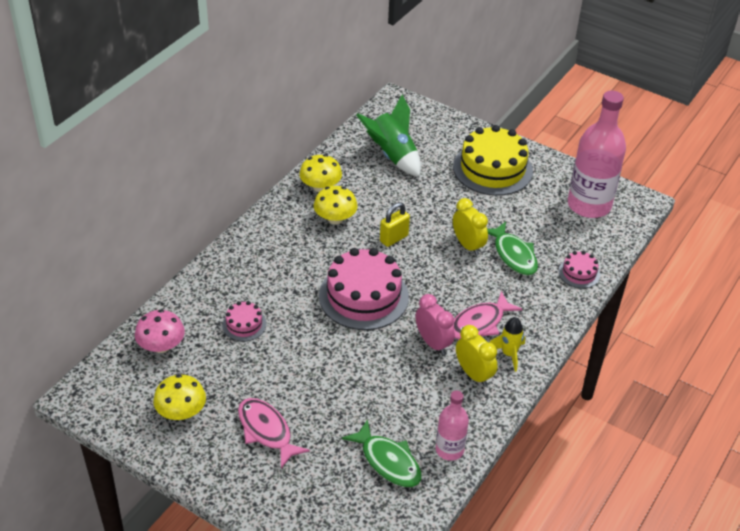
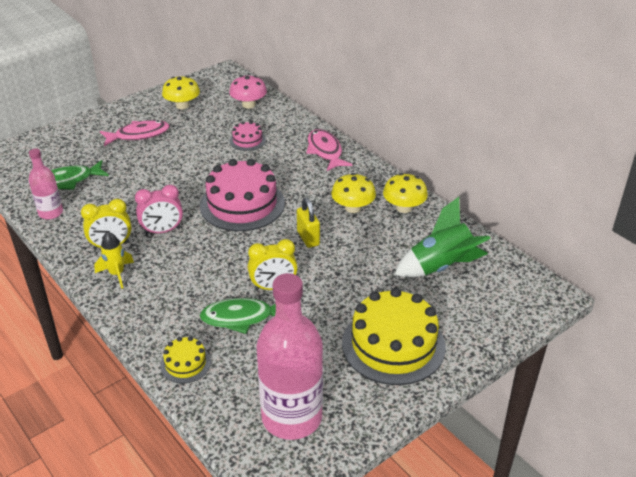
camera: 110 degrees right, 5 degrees down
(479, 323) = (165, 265): pink fish -> pink fish (325, 151)
(579, 273) = (185, 363): pink cake -> yellow cake

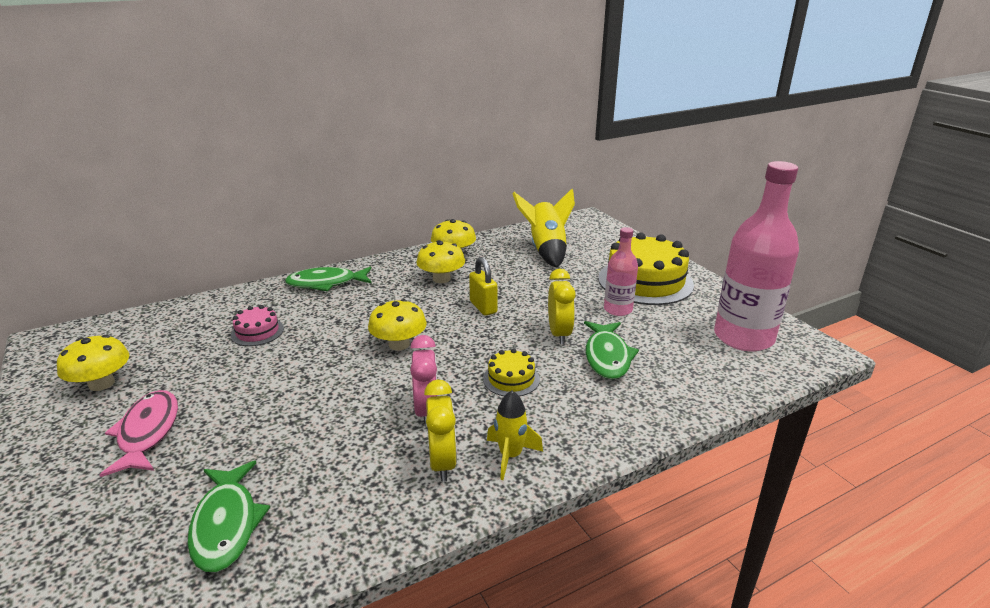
camera: 80 degrees left, 10 degrees down
(51, 213) = (316, 545): pink bottle -> pink bottle (618, 309)
(185, 363) = (682, 398): yellow cake -> yellow cake (511, 379)
(242, 204) = (399, 344): pink cake -> yellow mushroom
(248, 104) = (166, 325): pink mushroom -> none
(308, 238) = (483, 307): yellow padlock -> yellow padlock turned 75 degrees clockwise
(325, 151) = (326, 283): pink fish -> green fish
(441, 267) = (546, 250): green rocket -> yellow rocket

